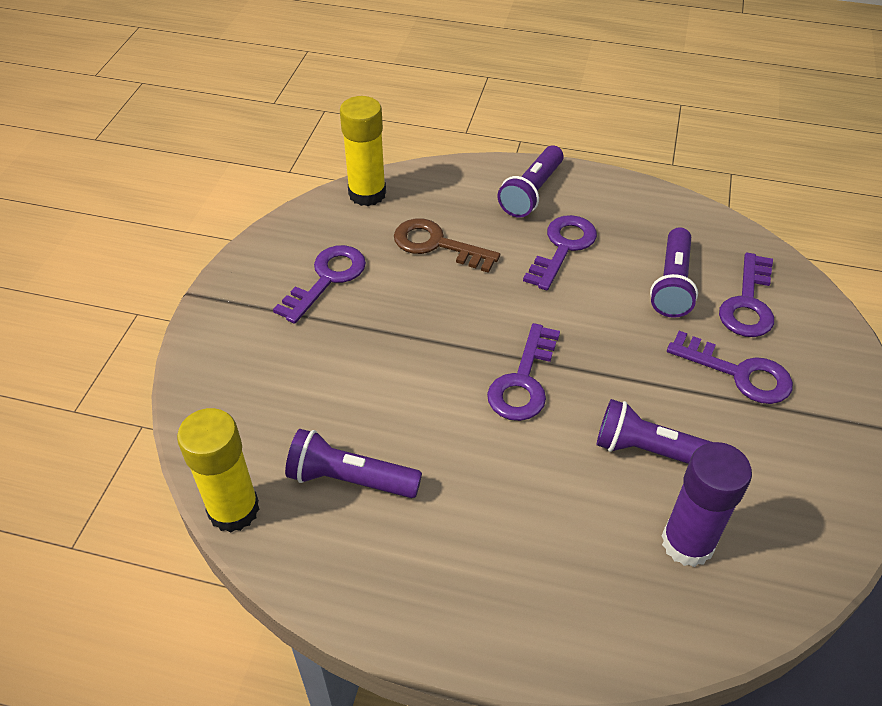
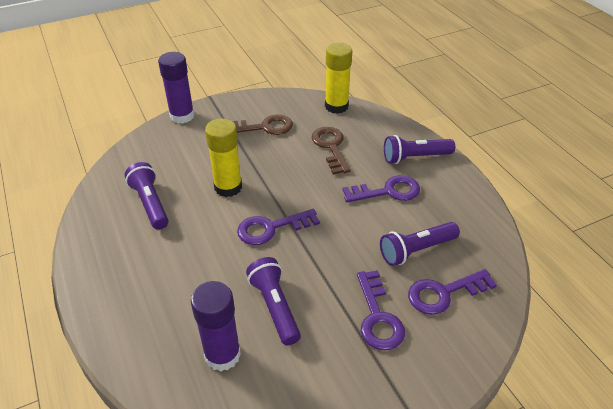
camera: 50 degrees right, 5 degrees down
(197, 345) = (182, 116): none -> purple glue stick
(233, 509) = (102, 179): yellow glue stick -> yellow glue stick (228, 187)
(327, 279) = (264, 127): purple key -> brown key

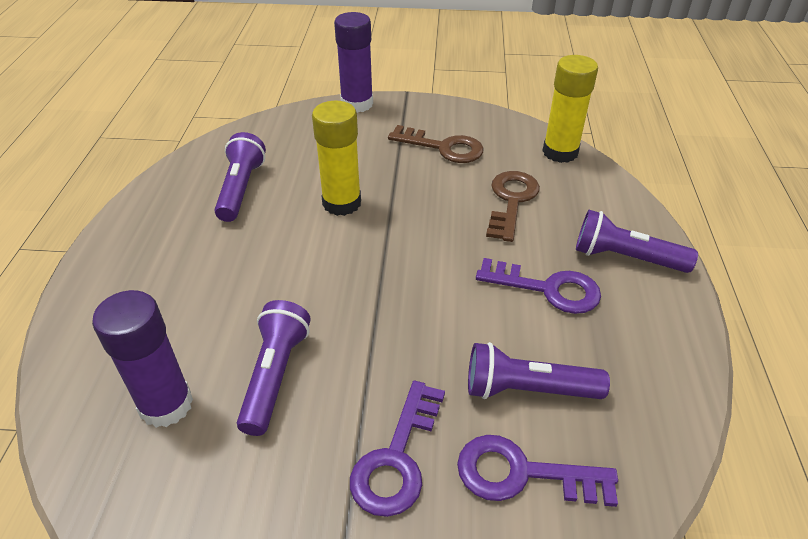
camera: 30 degrees right, 0 degrees up
(271, 228) = (352, 273): purple key -> none

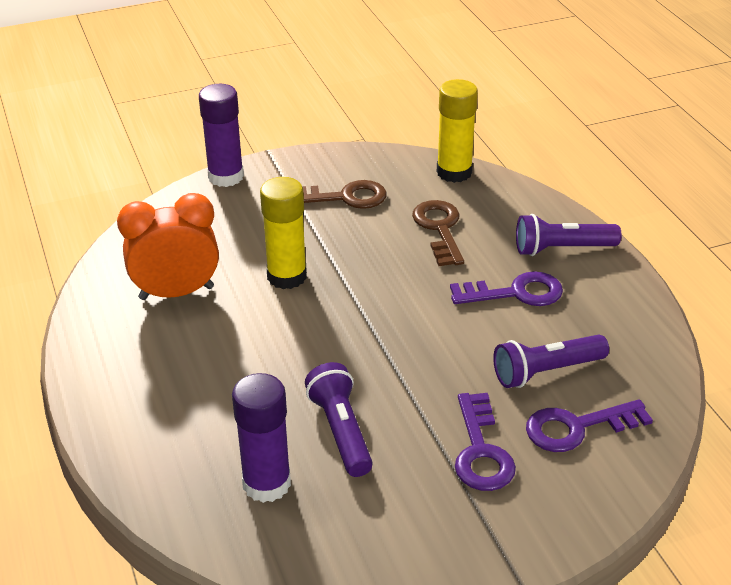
camera: 25 degrees left, 5 degrees down
(241, 189) = (176, 293): purple flashlight -> orange clock

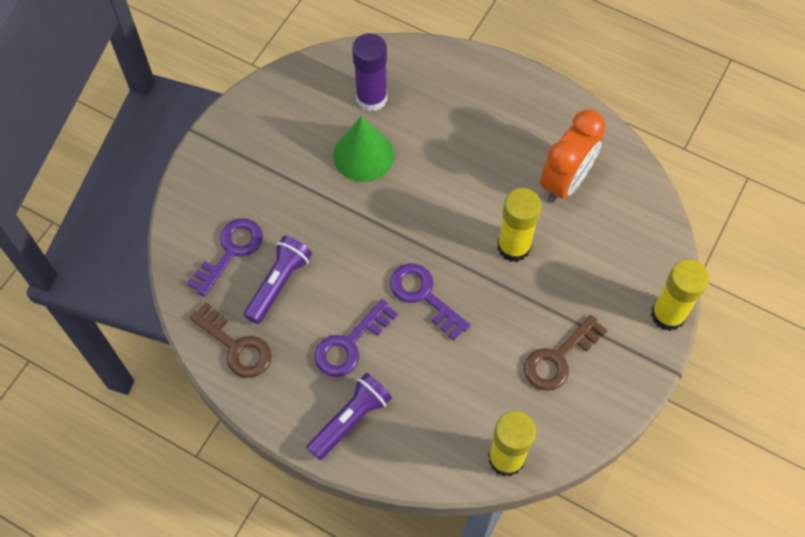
camera: 140 degrees right, 25 degrees up
(226, 176) = (668, 315): purple glue stick -> yellow glue stick
(341, 431) = (363, 155): purple flashlight -> green cone
(439, 229) = (456, 374): brown key -> brown key (236, 346)
(481, 451) = (275, 196): purple key -> purple key (424, 296)

